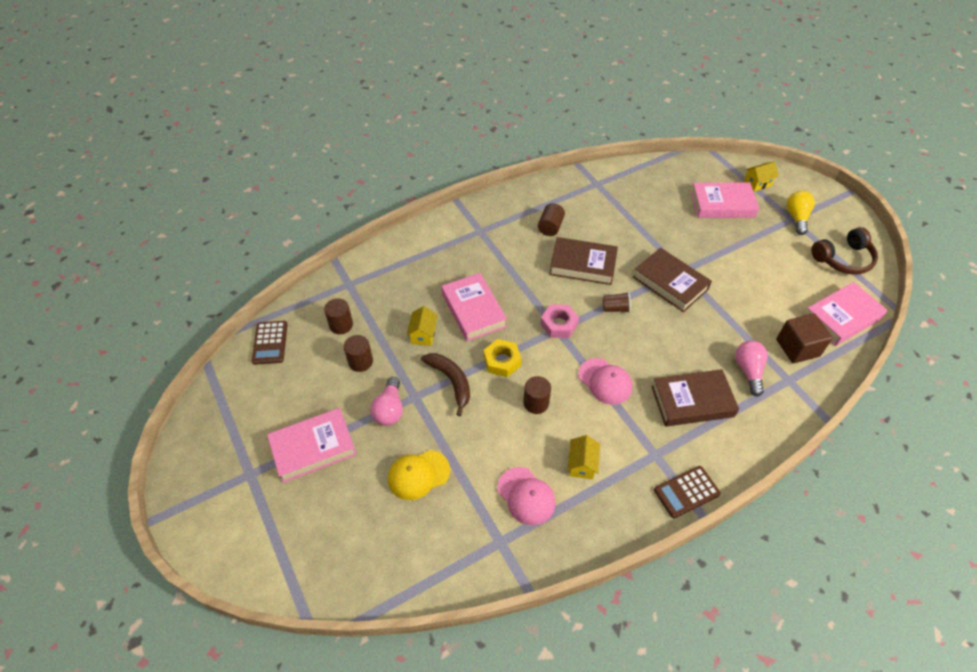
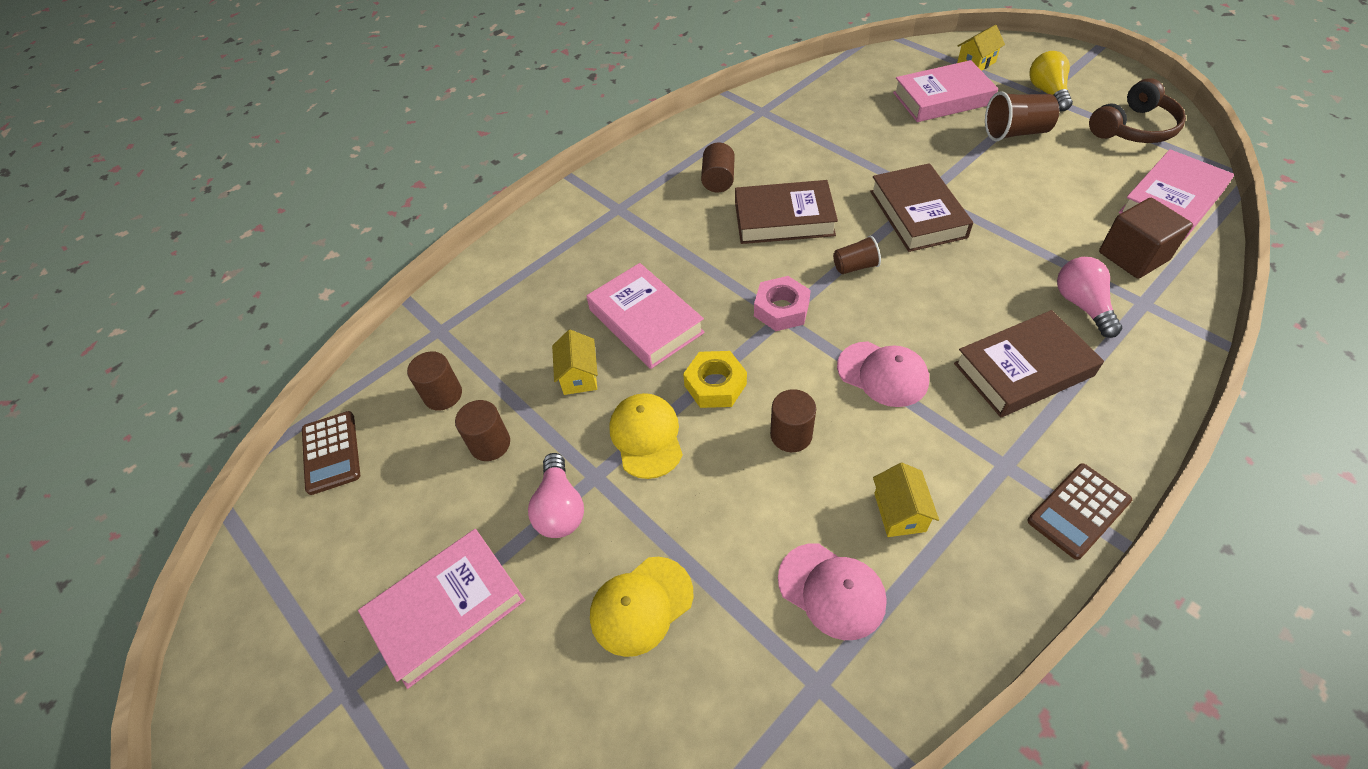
camera: 10 degrees left, 0 degrees up
(451, 381) = (646, 437): brown banana -> yellow cap
(670, 283) = (917, 214): brown book -> brown book turned 45 degrees clockwise
(760, 242) = (1015, 133): none -> brown cup

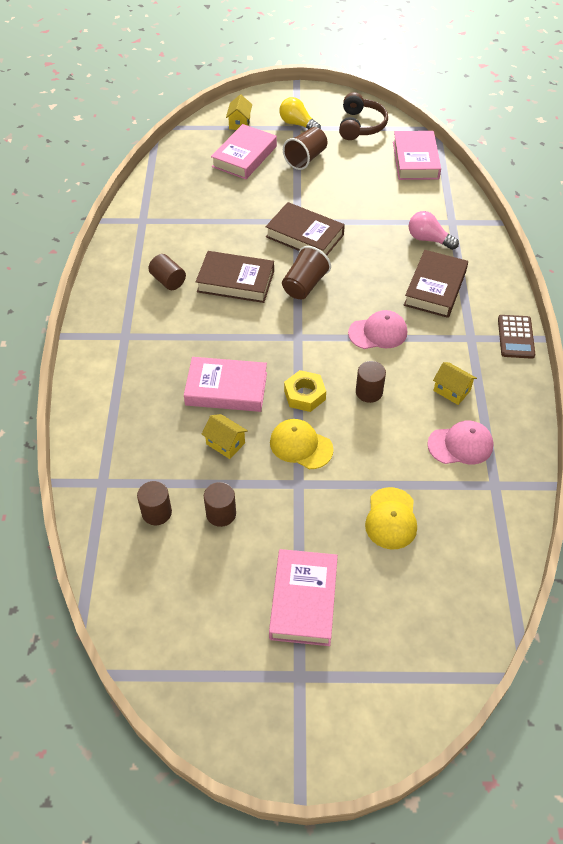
camera: 50 degrees left, 0 degrees up
(331, 453) = (129, 593): brown calculator -> none
(560, 508) = (300, 512): pink light bulb -> none
(781, 309) = (292, 333): pink nut -> none
(784, 219) = (235, 281): brown book -> brown book turned 60 degrees clockwise
(855, 266) = (304, 285): brown cup -> brown cup, size x1.65
(1133, 256) = (426, 200): brown cube -> none

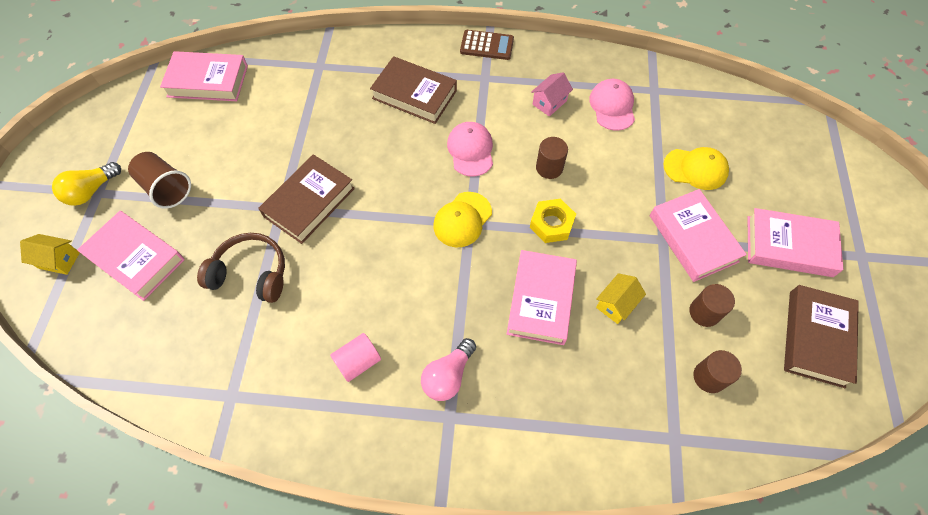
camera: 85 degrees left, 10 degrees up
(168, 281) = (358, 361): brown cylinder -> pink cylinder
(235, 281) = (373, 281): brown book -> brown book (816, 338)
(301, 445) = (617, 233): yellow cap -> yellow cap (462, 219)
(302, 510) = (693, 238): none -> pink book
(304, 285) = (391, 210): brown cup -> none
(361, 125) = (123, 124): brown headphones -> brown headphones (251, 273)
(428, 239) = (341, 89): pink light bulb -> pink light bulb (448, 376)
(451, 390) = (549, 102): yellow house -> pink house

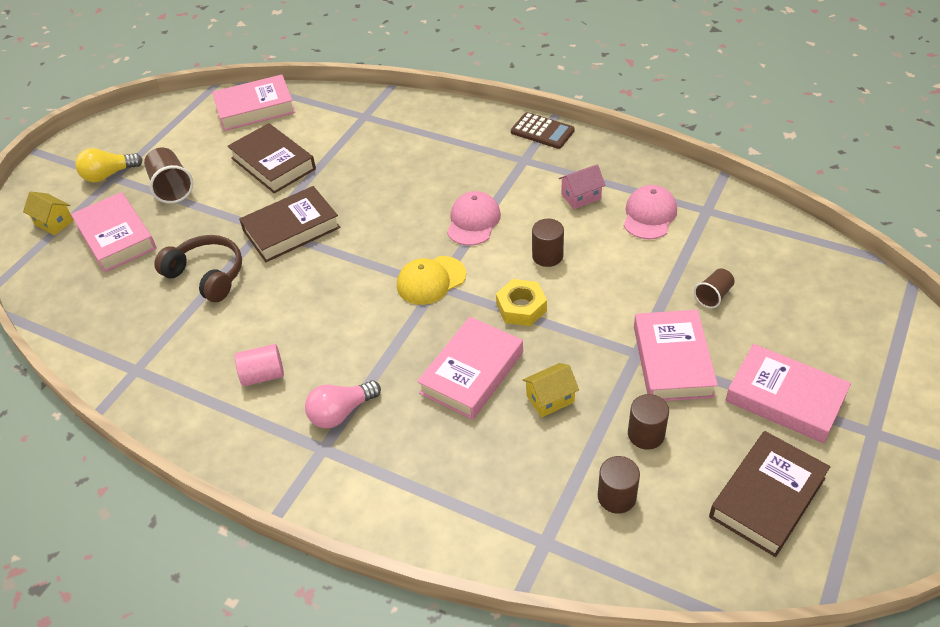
camera: 25 degrees right, 15 degrees down
(208, 81) = (255, 108): pink book -> pink book turned 45 degrees counterclockwise
(414, 94) = (443, 160): brown book -> brown book (273, 163)
(695, 169) = (713, 295): yellow cap -> brown cup

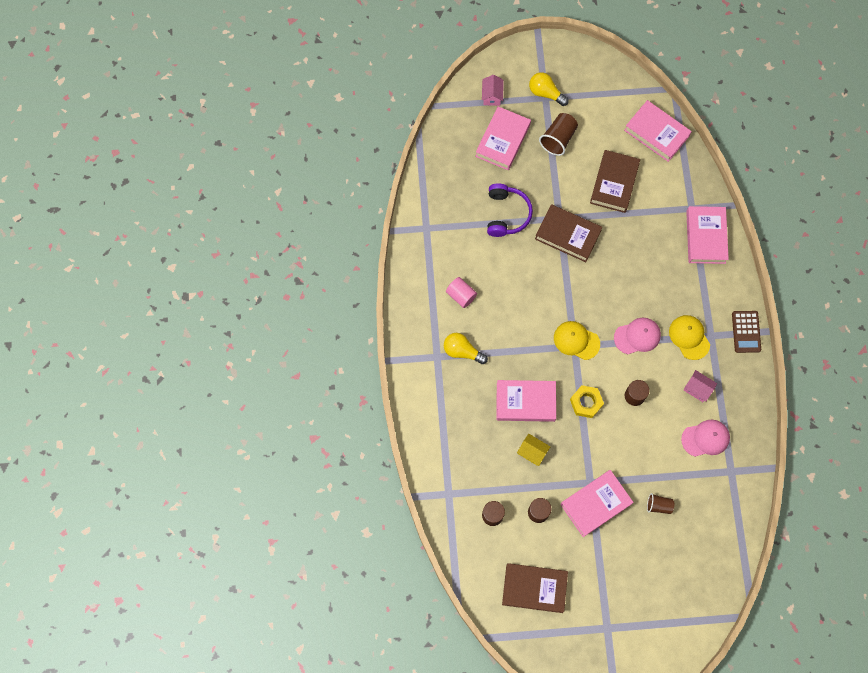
camera: 55 degrees right, 25 degrees up
(54, 222) = (492, 96): yellow house -> pink house
(207, 275) = (507, 214): brown headphones -> purple headphones
(341, 413) = (462, 351): pink light bulb -> yellow light bulb
(511, 178) = (689, 337): none -> yellow cap
(785, 398) = (604, 574): pink book -> pink book (705, 237)

